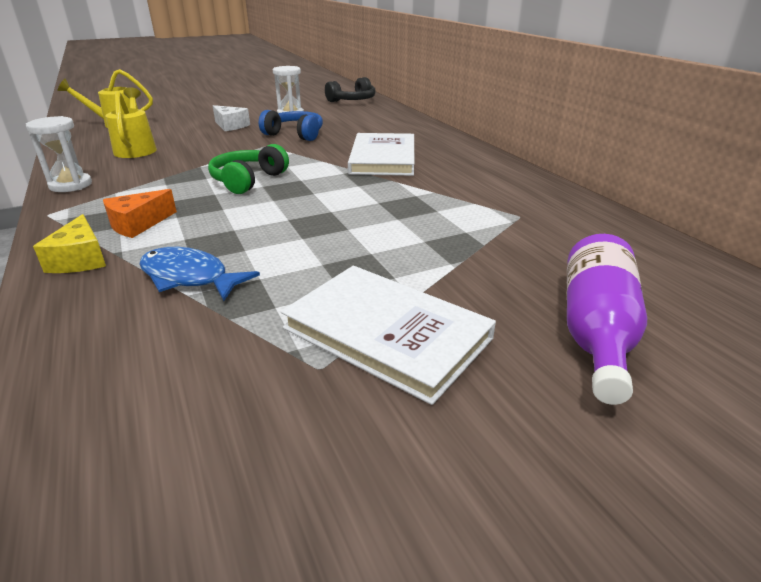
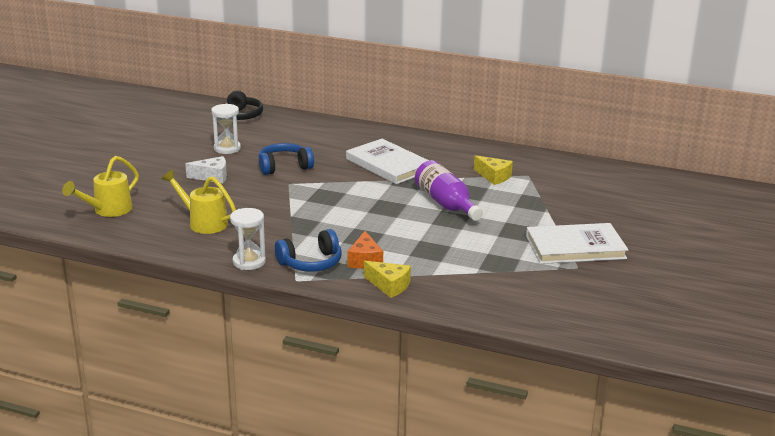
camera: 45 degrees left, 5 degrees down
(99, 206) = (311, 263): none -> blue headphones
(189, 277) = (459, 267): blue fish -> none
(248, 180) = (350, 212): green headphones -> none
(470, 203) = (494, 176): none -> yellow cheese
(596, 331) = (633, 214): purple bottle -> purple bottle (446, 204)

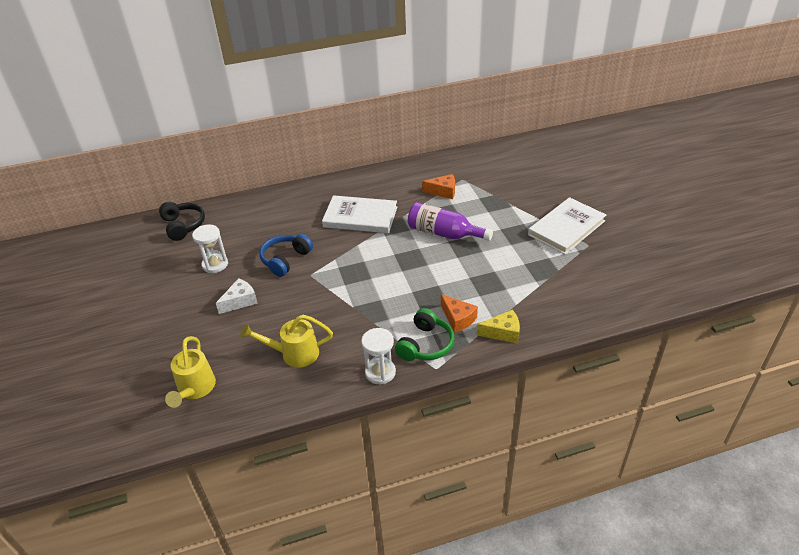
camera: 35 degrees left, 15 degrees up
(311, 263) = (425, 345): blue headphones -> green headphones
(494, 176) = (443, 191): yellow cheese -> orange cheese

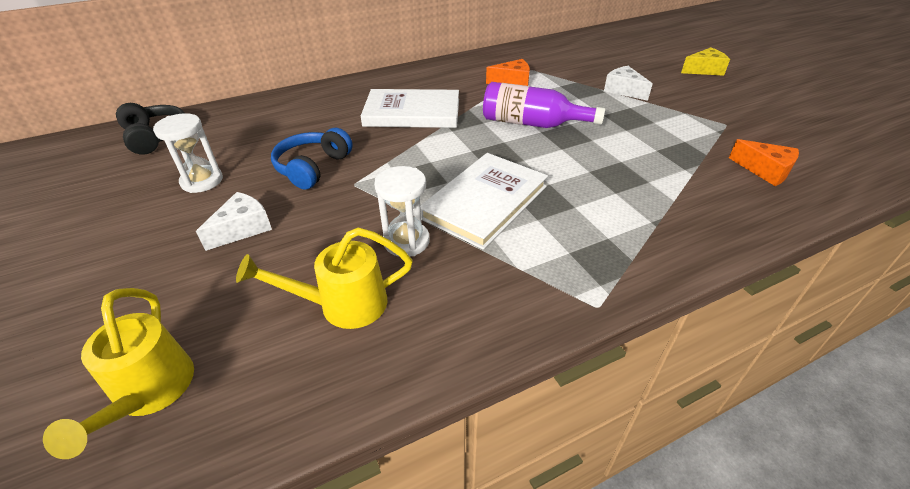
camera: 10 degrees left, 0 degrees up
(380, 372) = (504, 323): white hourglass -> white hourglass (406, 241)
(425, 345) = (564, 269): green headphones -> none
(458, 319) = (599, 226): orange cheese -> orange cheese (765, 170)
(503, 332) = (677, 240): yellow cheese -> yellow cheese (704, 70)
(526, 206) = (623, 90): none -> white cheese
(566, 228) = (687, 109): white book -> white book (484, 202)

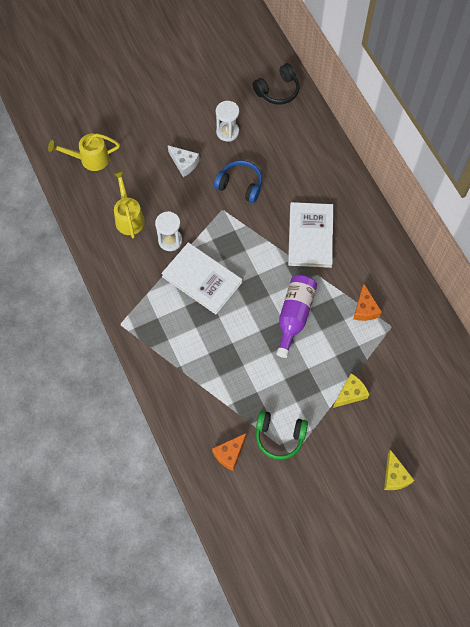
camera: 90 degrees right, 25 degrees up
(623, 90) = (350, 393): white cheese -> yellow cheese
(709, 133) = (279, 436): none -> green headphones

